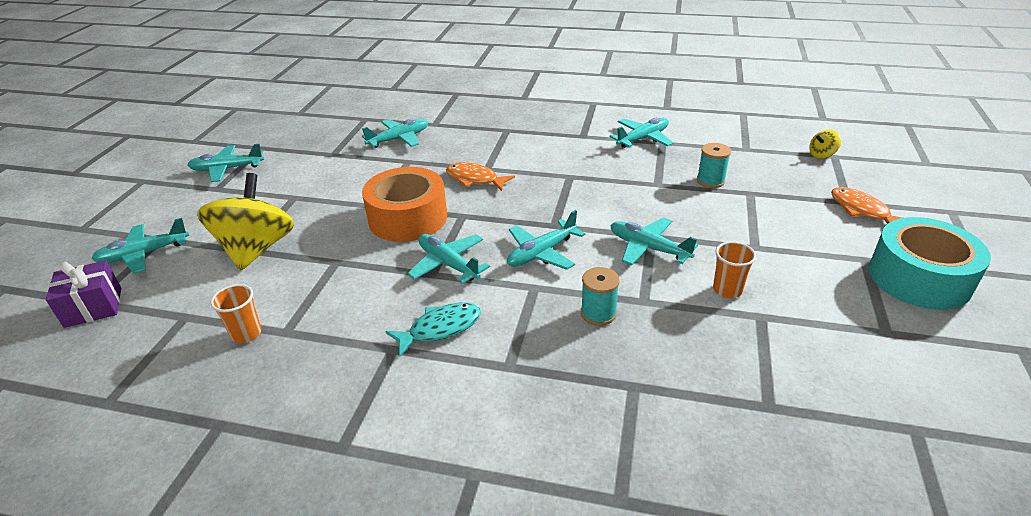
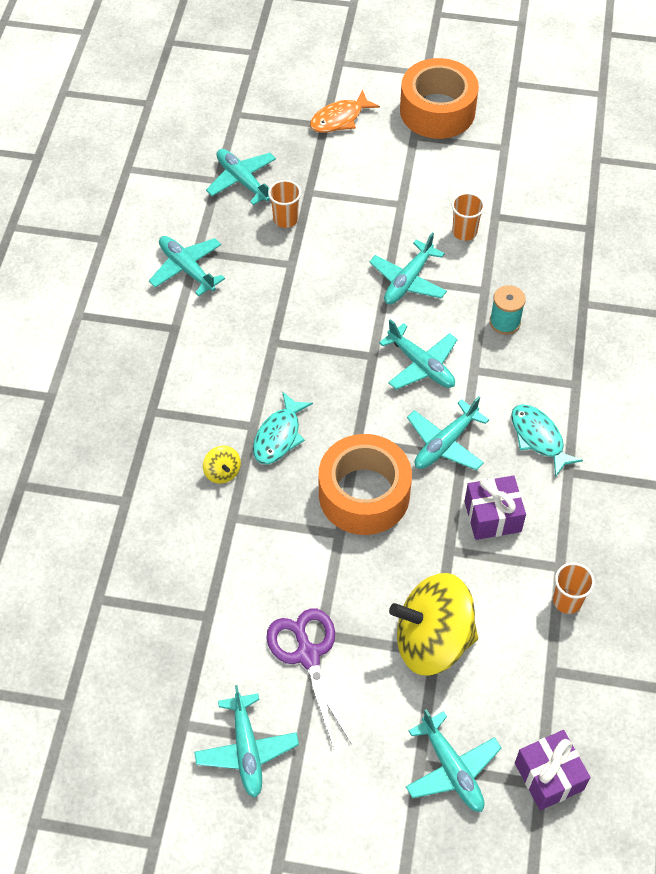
camera: 95 degrees left, 20 degrees up
(280, 191) = (308, 655): none -> purple scissors
(359, 289) = (492, 516): none -> purple gift
(399, 139) = (169, 538): turquoise plane -> turquoise plane (242, 180)
(475, 179) = (279, 436): orange fish -> turquoise fish
(710, 181) = (285, 219): turquoise spool -> orange cup
(821, 154) = (233, 122): yellow spinning top -> yellow spinning top (222, 472)
(919, 278) = (437, 111): turquoise tape -> orange tape

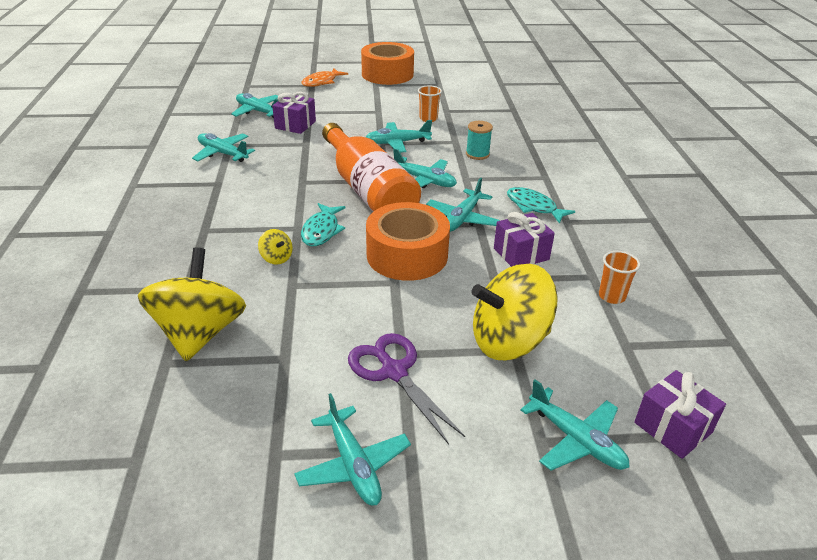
camera: 15 degrees left, 20 degrees down
(132, 567) = (200, 333): none -> yellow spinning top
(285, 219) = (295, 125): orange cup -> purple gift
(348, 373) = (368, 190): none -> orange bottle
(408, 281) = (397, 143): turquoise plane -> turquoise plane turned 60 degrees clockwise

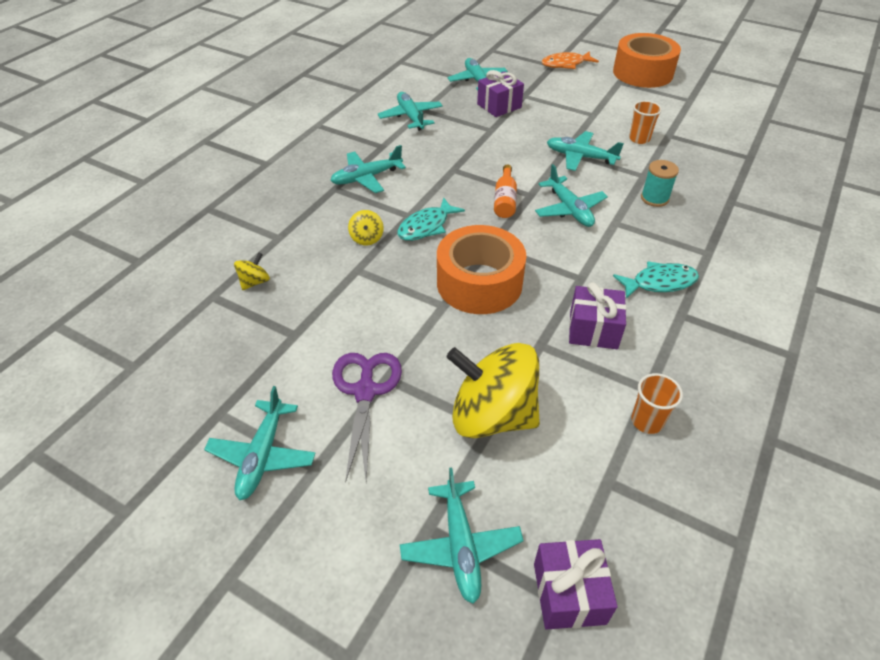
camera: 35 degrees right, 10 degrees up
(200, 333) = (255, 282): yellow spinning top -> yellow spinning top, size x0.41
(368, 190) = (505, 200): orange bottle -> orange bottle, size x0.41
(462, 218) = (569, 265): turquoise plane -> turquoise plane (366, 178)
(534, 207) = (659, 283): turquoise fish -> turquoise fish turned 90 degrees clockwise

